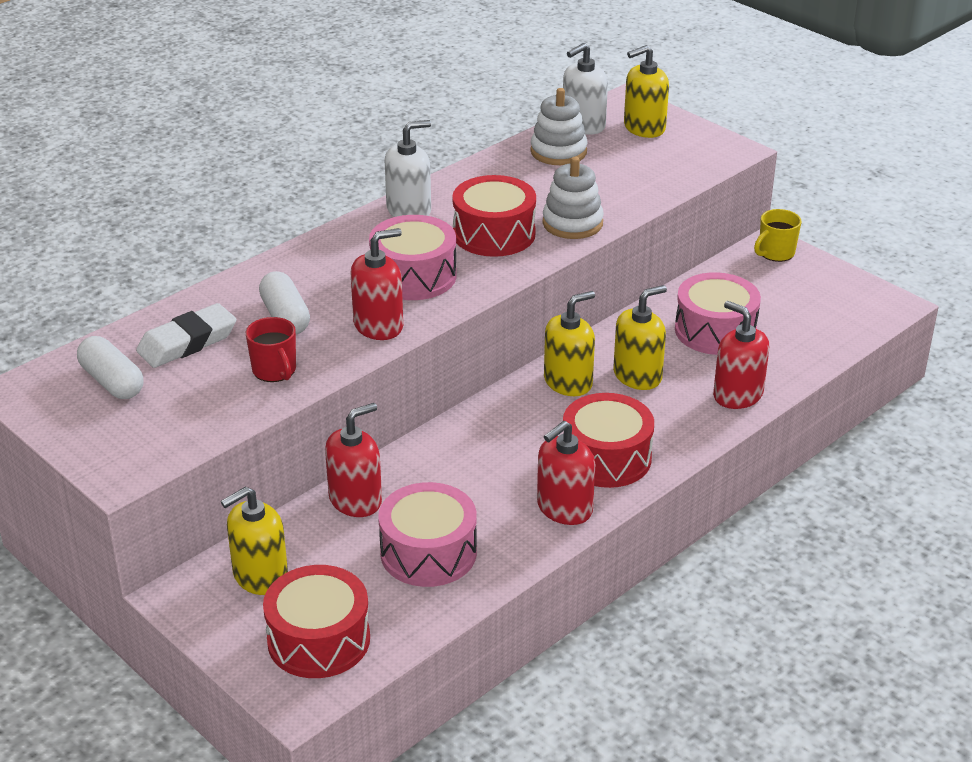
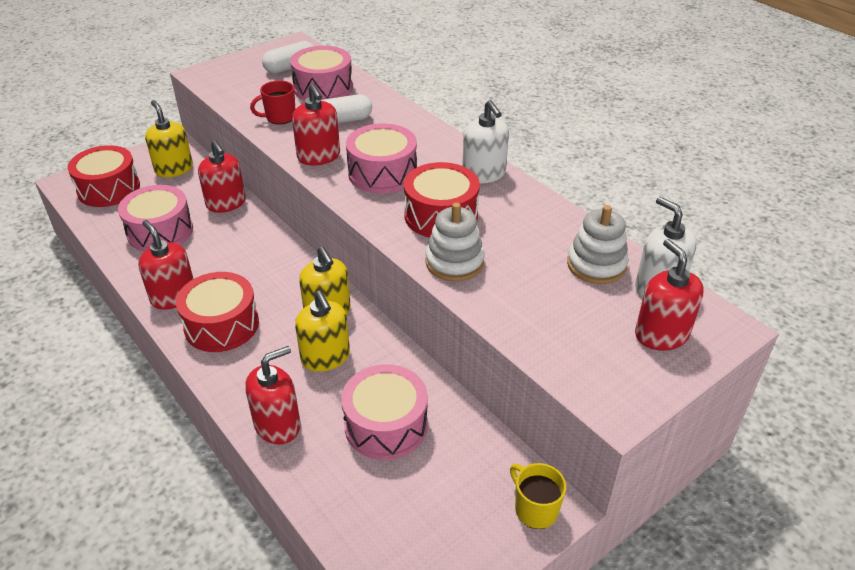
camera: 95 degrees right, 5 degrees up
(187, 342) = (323, 88): white eraser -> pink drum
(644, 128) = (661, 334): yellow soap dispenser -> red soap dispenser

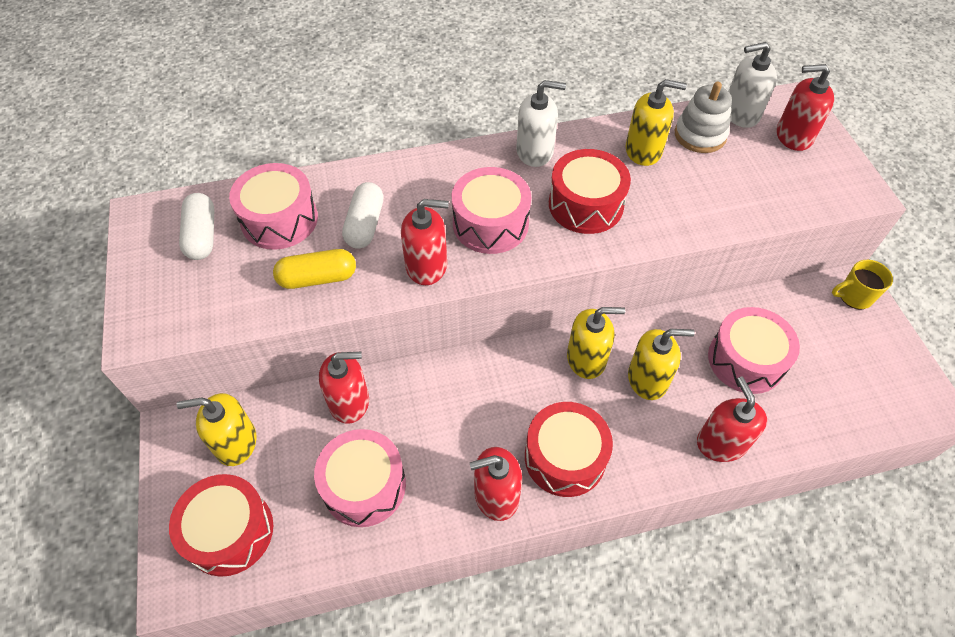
camera: 65 degrees left, 15 degrees up
(279, 117) = (317, 278): red mug -> yellow capsule
(454, 262) = (660, 220): white stacking toy -> none
(540, 233) = (643, 150): none -> yellow soap dispenser

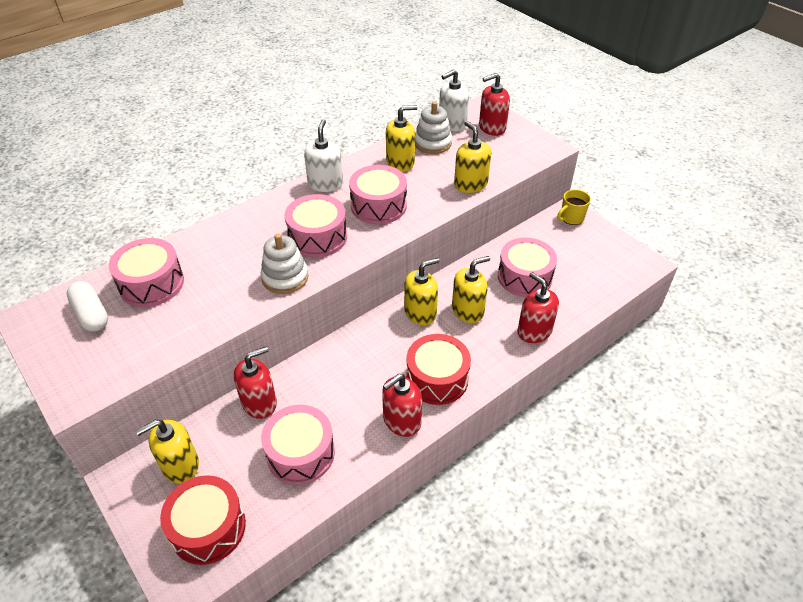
camera: 25 degrees left, 10 degrees down
(317, 278) = (205, 312): yellow capsule -> none
(365, 224) = (223, 266): white capsule -> none
(426, 266) = (285, 277): red soap dispenser -> white stacking toy
(535, 151) = (325, 184): white soap dispenser -> white soap dispenser turned 60 degrees counterclockwise
(585, 205) = (378, 206): red drum -> pink drum
(722, 213) = (470, 184): none -> yellow soap dispenser

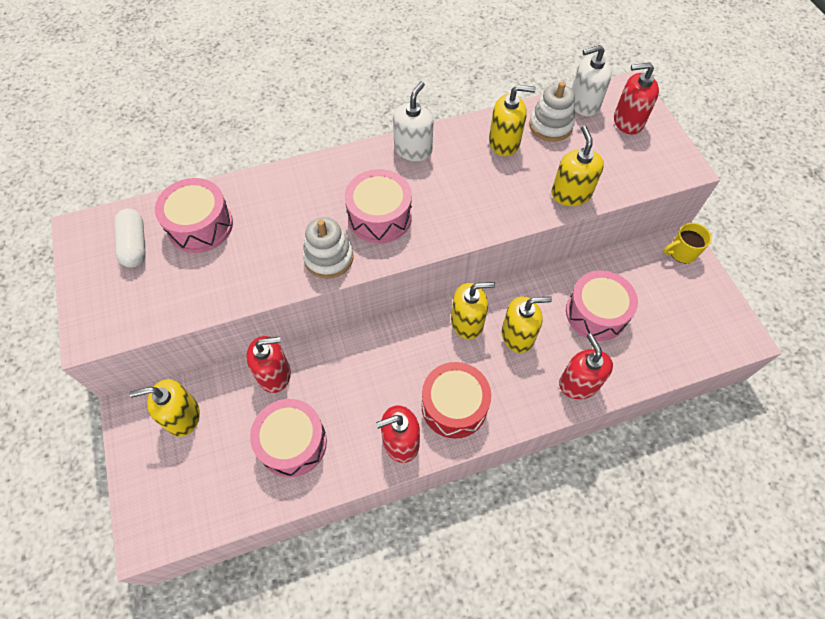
camera: 20 degrees right, 15 degrees up
(208, 528) = (185, 490): red drum -> none
(378, 206) = (458, 194): pink drum -> none

